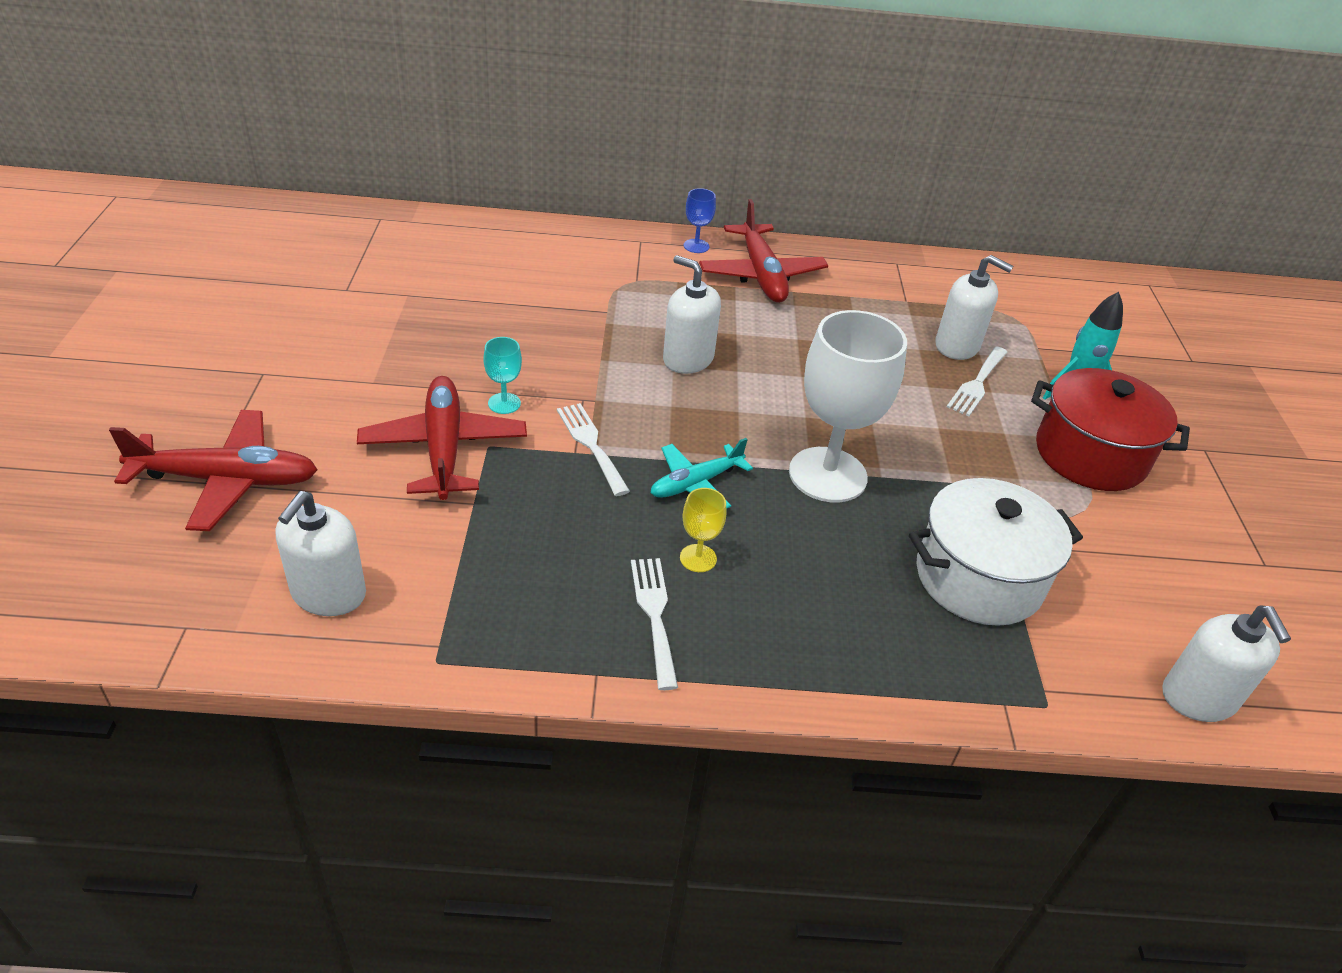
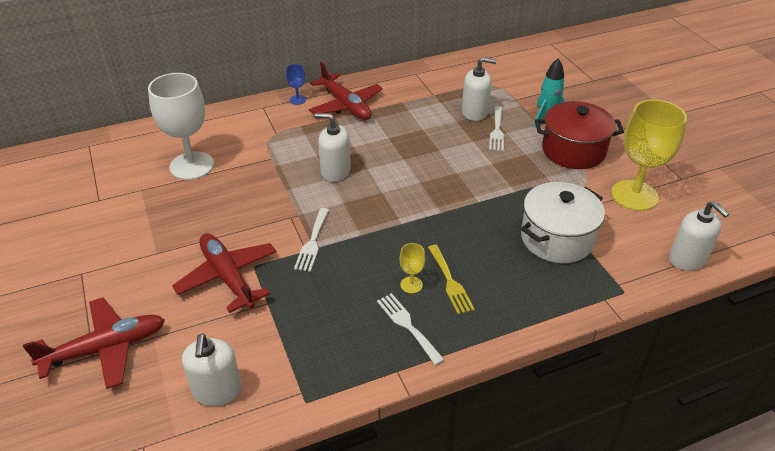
camera: 20 degrees left, 0 degrees up
(504, 403) = (246, 236): turquoise goblet -> none
(591, 444) = (312, 242): white fork -> white fork turned 120 degrees counterclockwise
(695, 483) = (384, 243): turquoise plane -> none
(761, 577) = (450, 282): none -> yellow fork
(827, 475) = (450, 211): white goblet -> white goblet (192, 166)
(1159, 560) = (634, 195): none -> yellow goblet

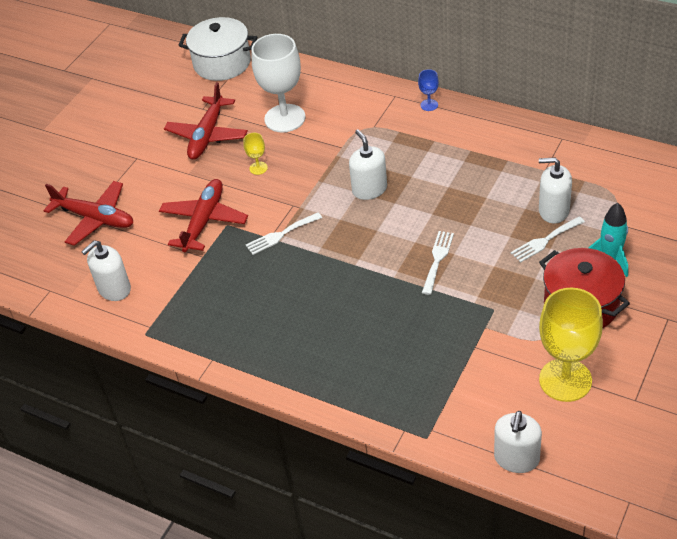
camera: 55 degrees right, 5 degrees up
(345, 105) = (458, 134): red plane -> red plane (207, 135)
(407, 325) = (256, 337): white fork -> white fork (437, 259)
(411, 285) = (297, 313): yellow goblet -> yellow goblet (258, 168)
(450, 282) = (323, 332): yellow fork -> none
(475, 112) = (553, 211): white soap dispenser -> white soap dispenser turned 135 degrees clockwise
(557, 238) = (444, 362): white pot -> white pot (222, 63)

